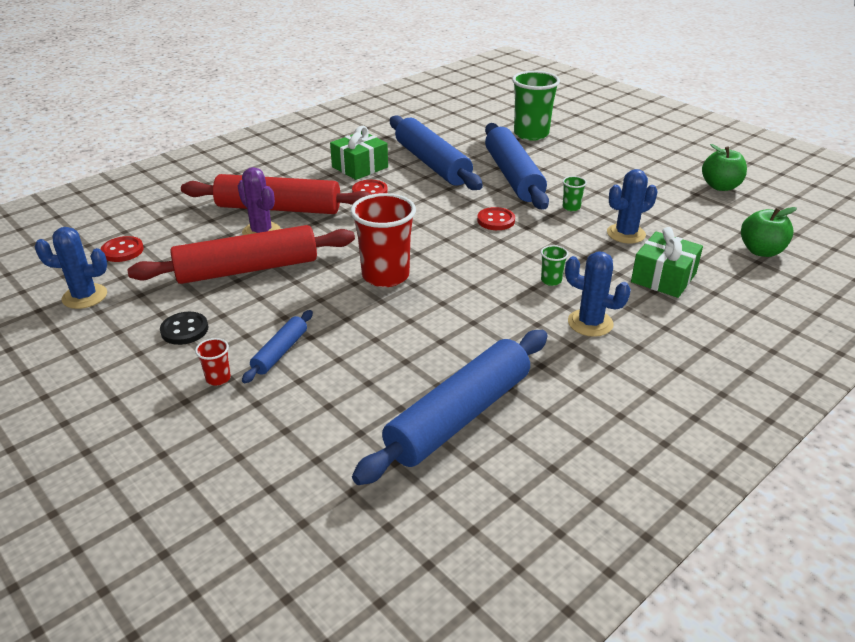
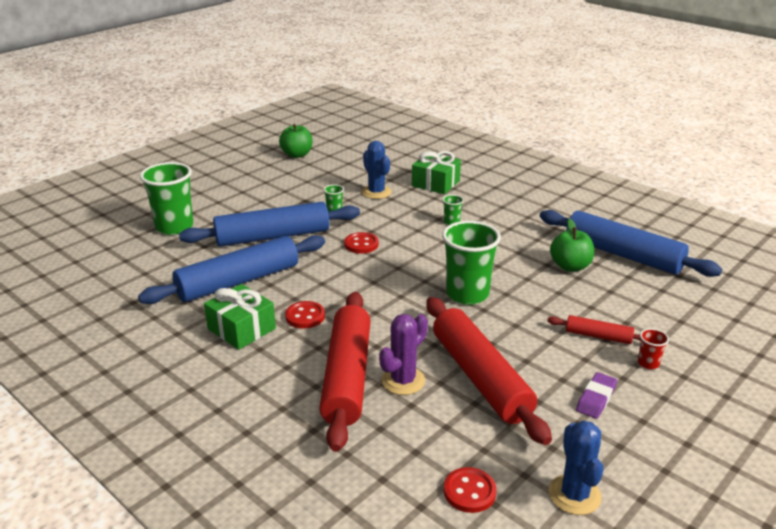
camera: 95 degrees left, 5 degrees down
(184, 330) = (596, 398): black button -> purple eraser
(280, 352) = (598, 336): blue rolling pin -> red rolling pin
(385, 276) = (467, 294): red cup -> green cup
(590, 323) = (500, 210): blue cactus -> none
(761, 251) = (393, 151): green apple -> green apple (570, 266)

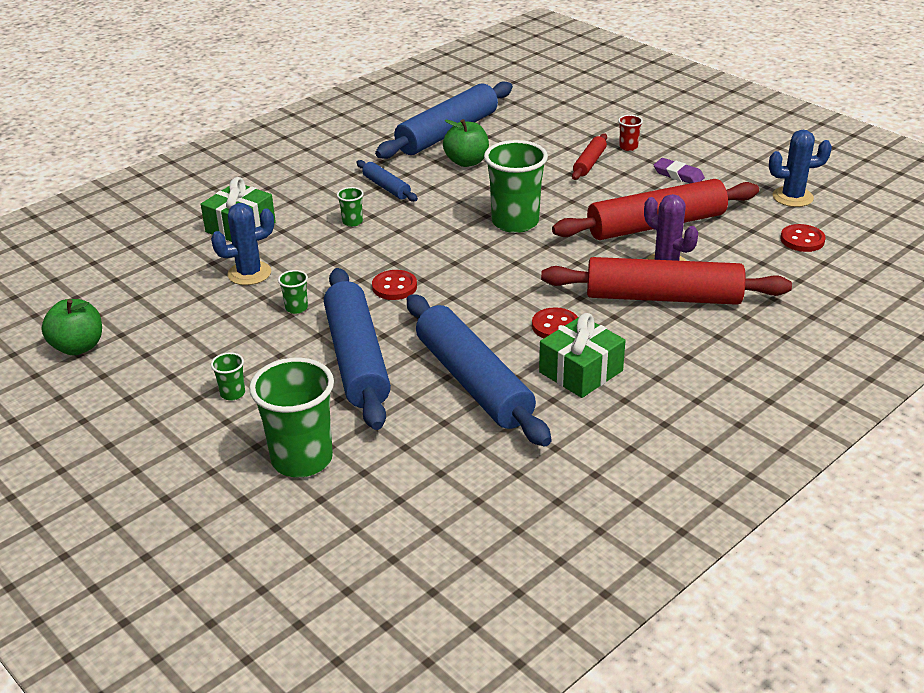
camera: 85 degrees left, 5 degrees up
(244, 201) = (232, 393): none -> green cup
(510, 232) = (386, 187): none -> blue rolling pin

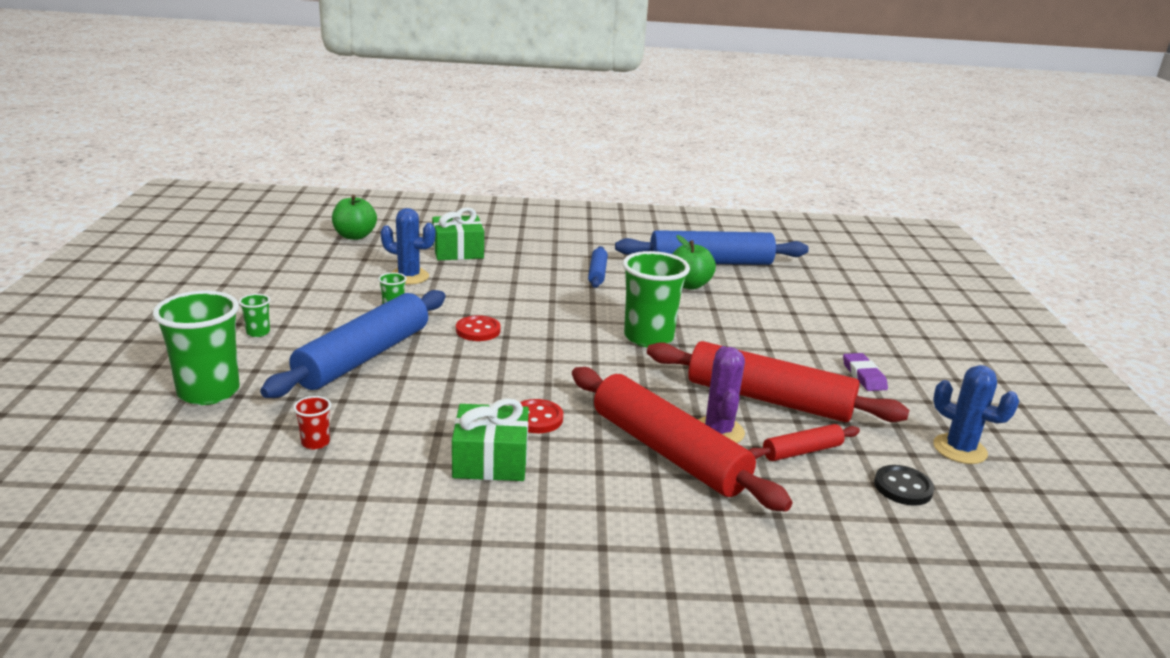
camera: 40 degrees right, 10 degrees down
(78, 347) = (244, 264): green apple -> green apple (354, 236)
(352, 222) = (532, 281): green cup -> none
(473, 382) = (403, 416): blue rolling pin -> none
(589, 163) = (793, 330): red rolling pin -> red rolling pin (802, 451)
(628, 147) = (852, 336): red cup -> red cup (315, 442)
(802, 240) = (903, 487): red button -> black button

